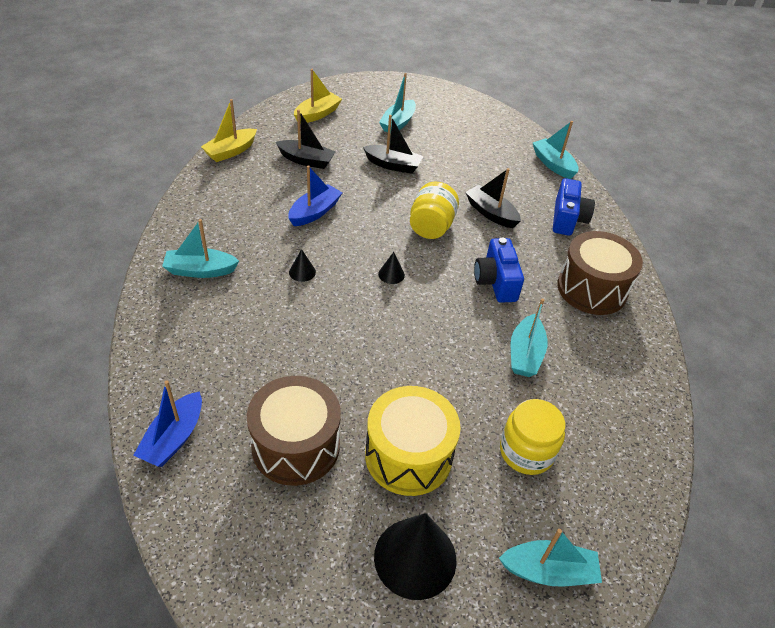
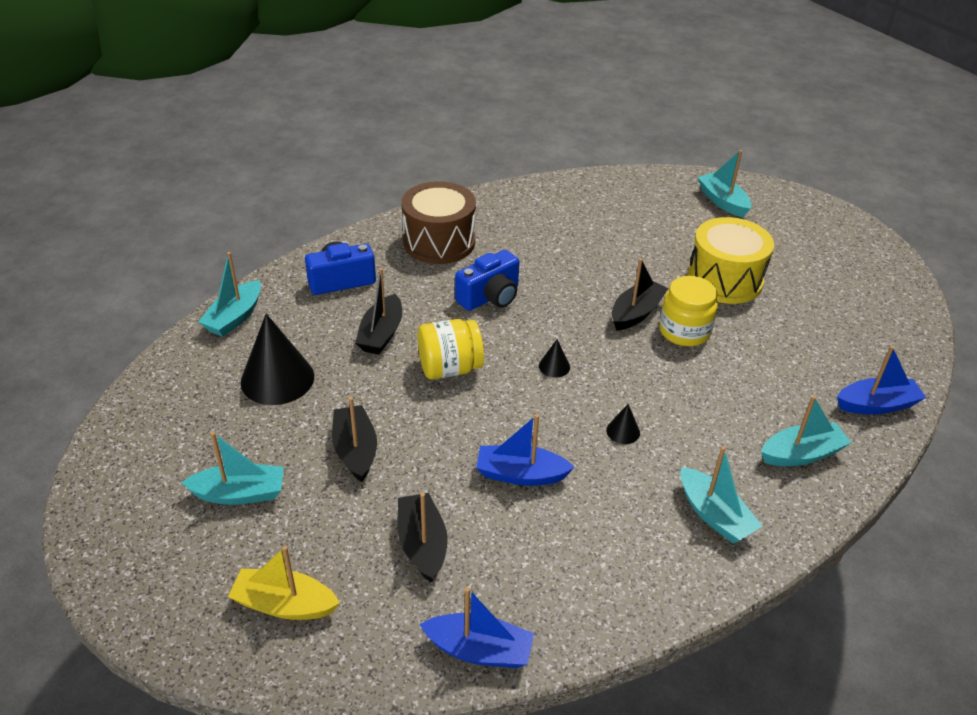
camera: 120 degrees left, 5 degrees down
(231, 151) = (479, 650): yellow boat -> blue boat
(296, 446) = (791, 336): brown drum -> none
(412, 356) = (636, 313): none -> black boat
(415, 557) = (785, 251): black cone -> black cone (277, 379)
(525, 354) = (561, 256): turquoise boat -> turquoise boat (801, 454)
(526, 452) = (652, 231): yellow jar -> yellow jar (684, 331)

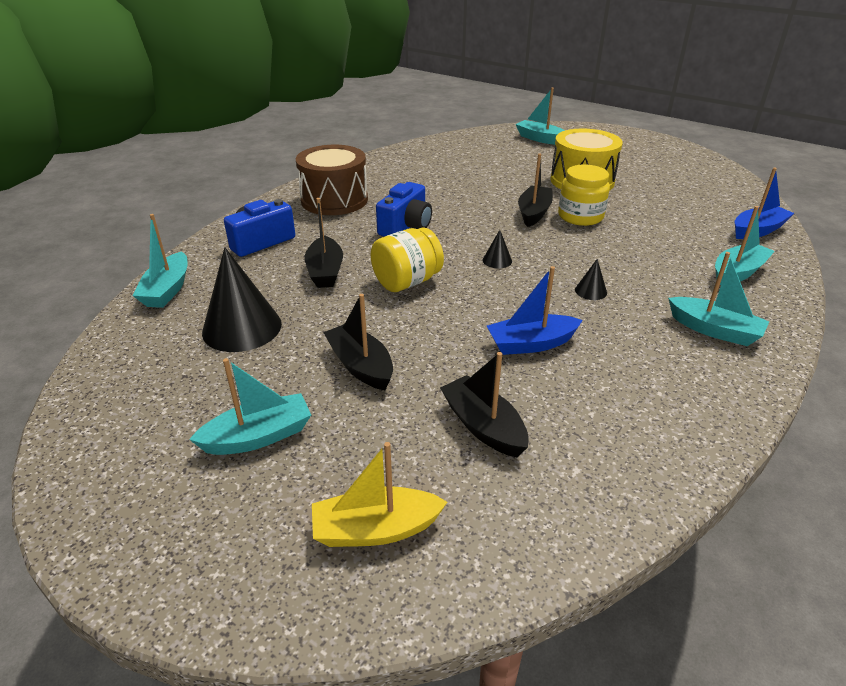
camera: 20 degrees left, 5 degrees down
(479, 650) = (611, 504): blue boat -> none

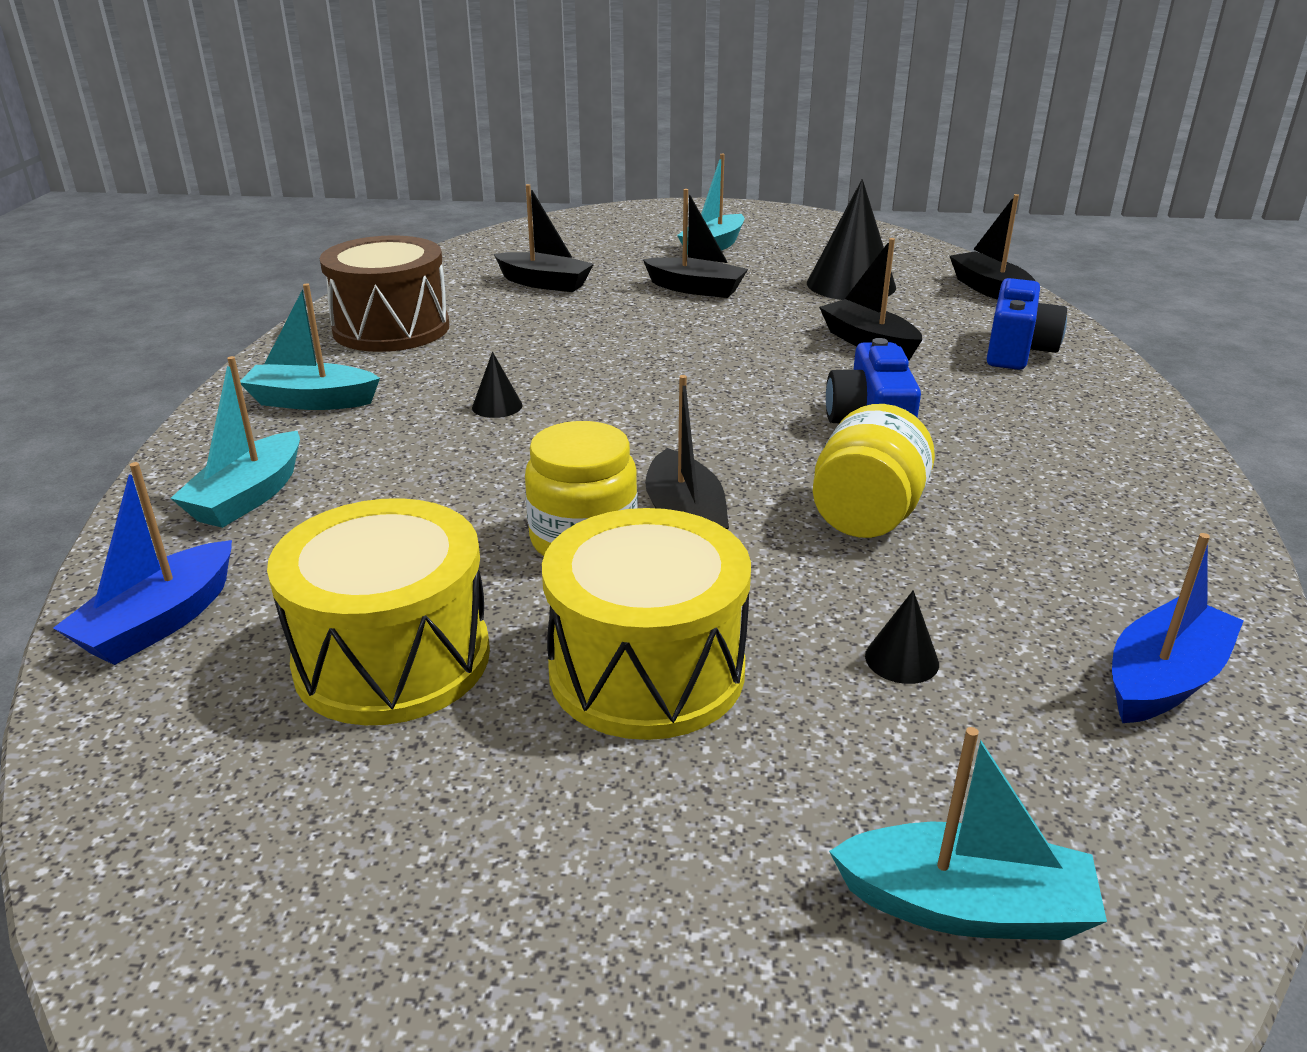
camera: 150 degrees right, 5 degrees down
(167, 290) = (990, 289): turquoise boat -> black boat
(334, 200) = (1068, 438): brown drum -> brown drum (391, 328)
(375, 529) = (577, 238): yellow boat -> none
(407, 282) = (752, 357): yellow jar -> yellow jar (866, 516)
(497, 260) = (665, 412): black cone -> black cone (901, 659)
(531, 344) = (542, 338): blue boat -> blue boat (1163, 679)
(665, 201) = (392, 658): none -> yellow drum

